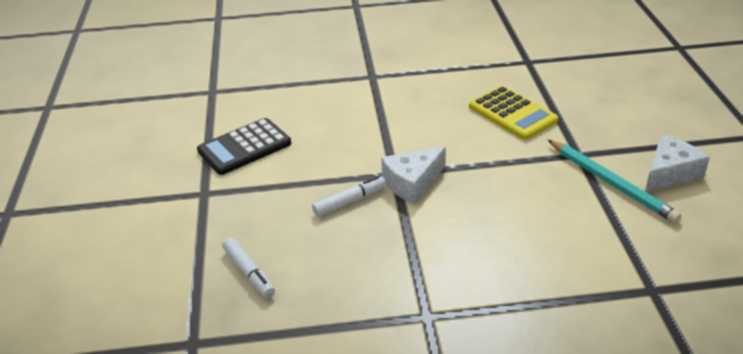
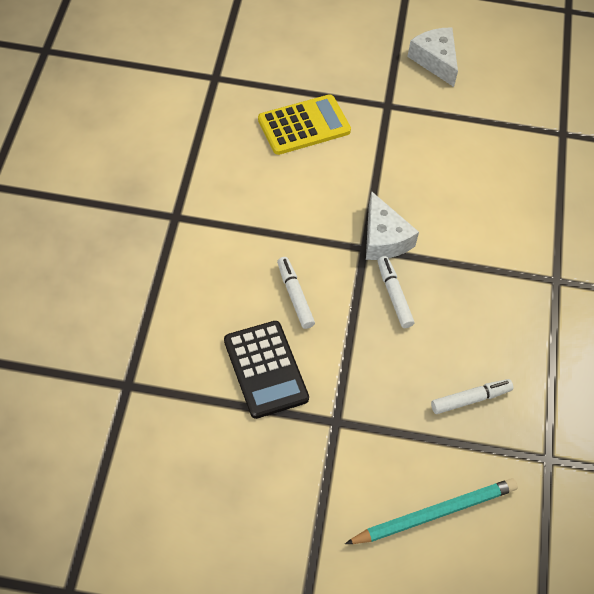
camera: 80 degrees left, 20 degrees up
(323, 146) = (295, 296): none -> white marker
(610, 183) = (434, 102): turquoise pencil -> turquoise pencil (434, 514)

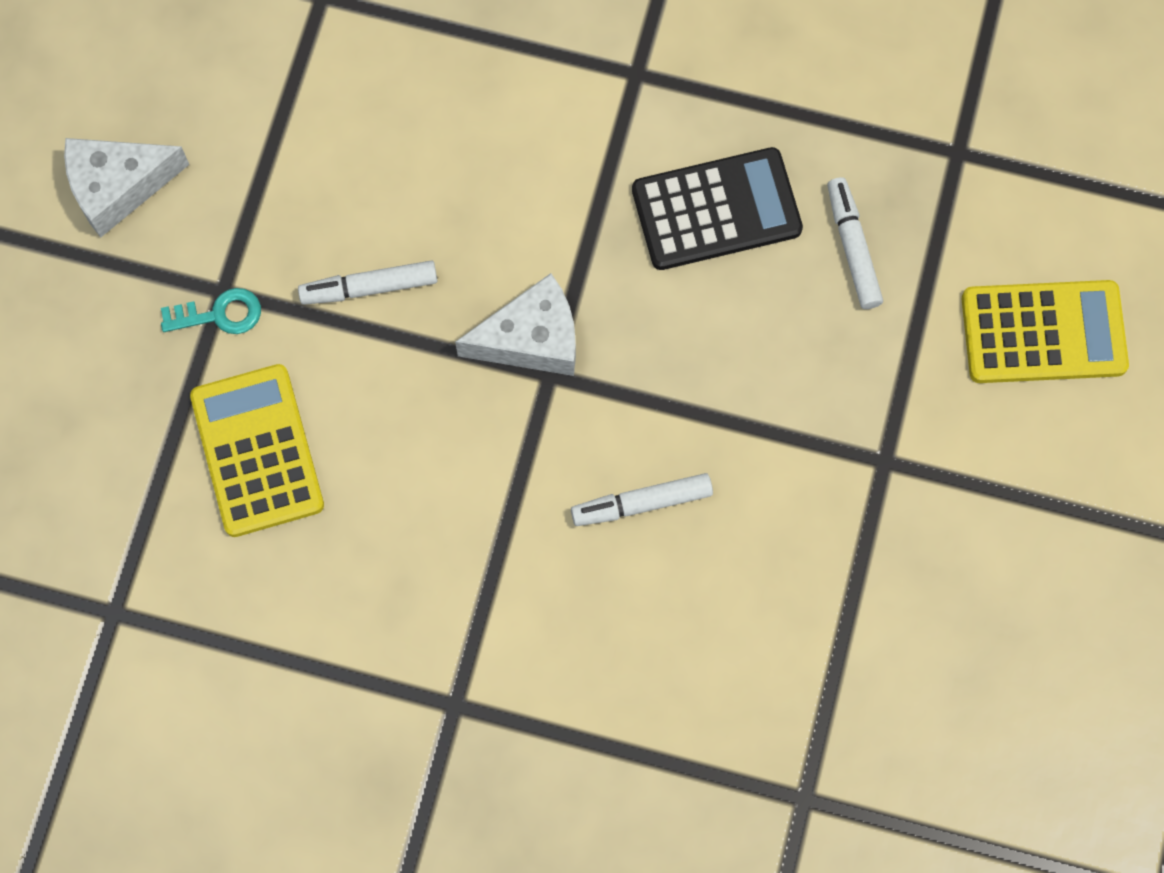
camera: 80 degrees left, 15 degrees up
(265, 369) = (784, 565): black calculator -> black calculator (716, 210)
(375, 105) = (219, 314): none -> turquoise key
(394, 295) = (650, 338): white marker -> white marker (369, 287)
(434, 514) = (1043, 333): turquoise pencil -> yellow calculator

